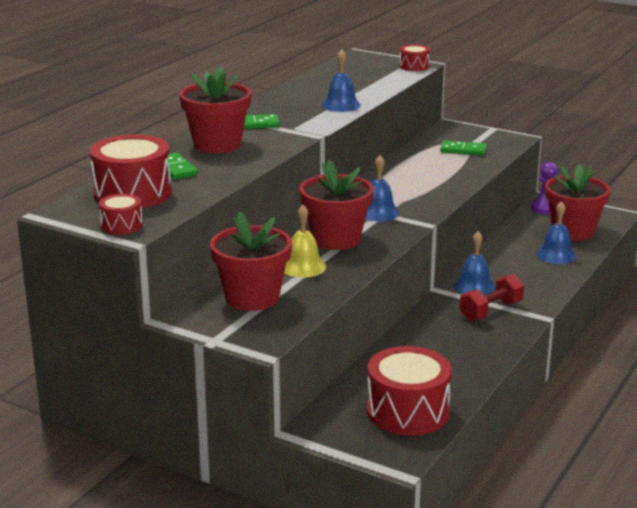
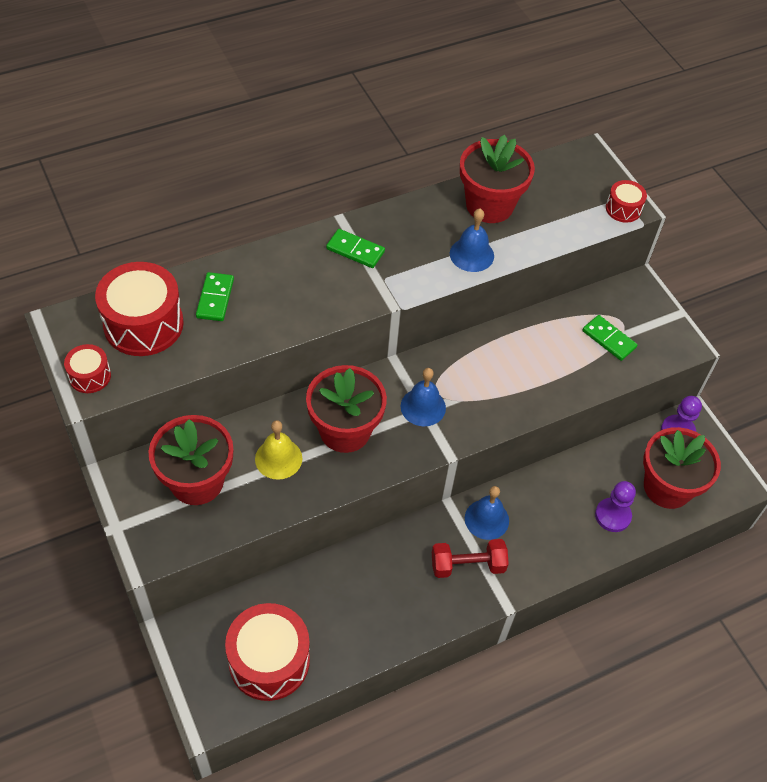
camera: 30 degrees right, 30 degrees up
(217, 144) = (289, 272): red flower pot -> red flower pot (489, 205)
(556, 255) = (612, 515): blue bell -> purple pawn

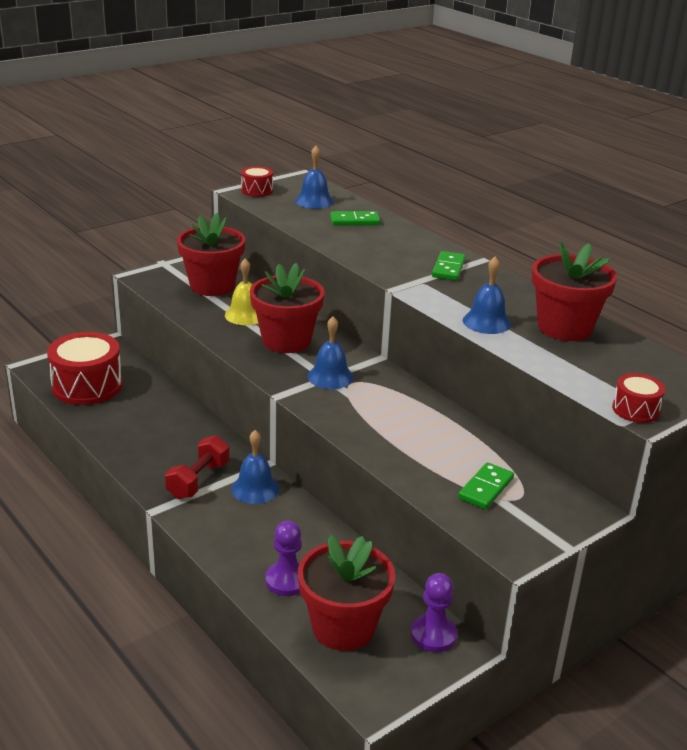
camera: 80 degrees right, 25 degrees down
(143, 324) = (314, 201): red drum -> blue bell
(467, 565) = (198, 480): red dumbbell -> red dumbbell turned 45 degrees clockwise

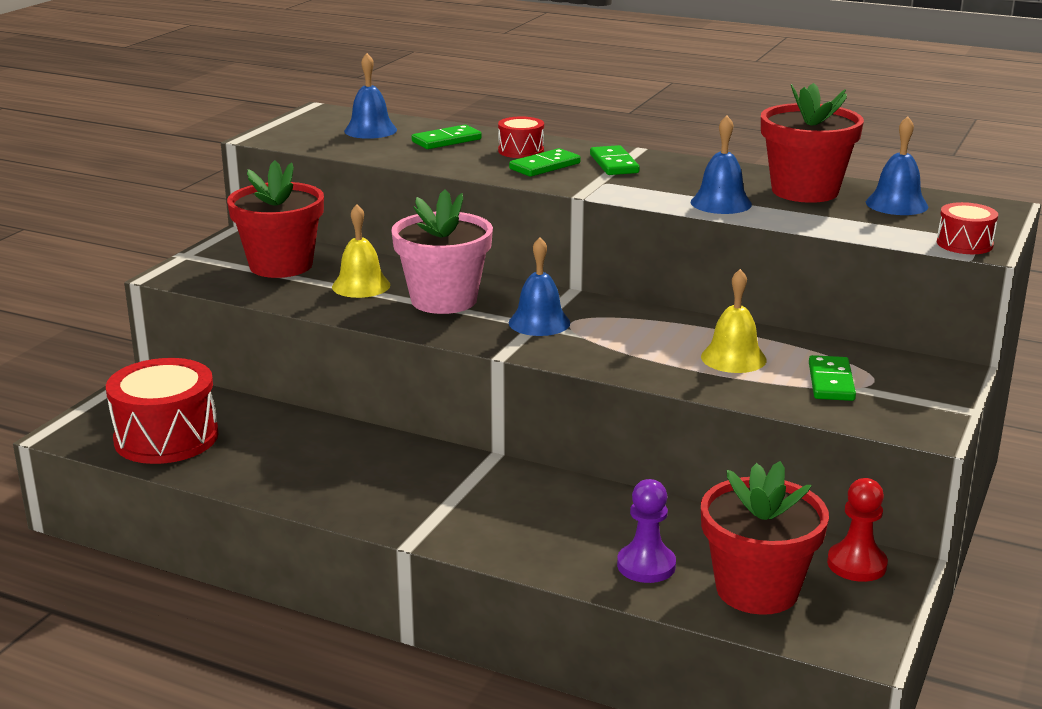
camera: 25 degrees left, 5 degrees down
(198, 480) = (429, 498): red dumbbell -> none
(255, 488) = (508, 486): blue bell -> blue bell (896, 204)
(257, 190) = (284, 133): red drum -> red drum (521, 151)
(286, 341) = (444, 300): red flower pot -> pink flower pot
(397, 258) = (545, 166): none -> green domino
(433, 635) = (856, 564): purple pawn -> red pawn
(435, 446) = (733, 358): none -> yellow bell

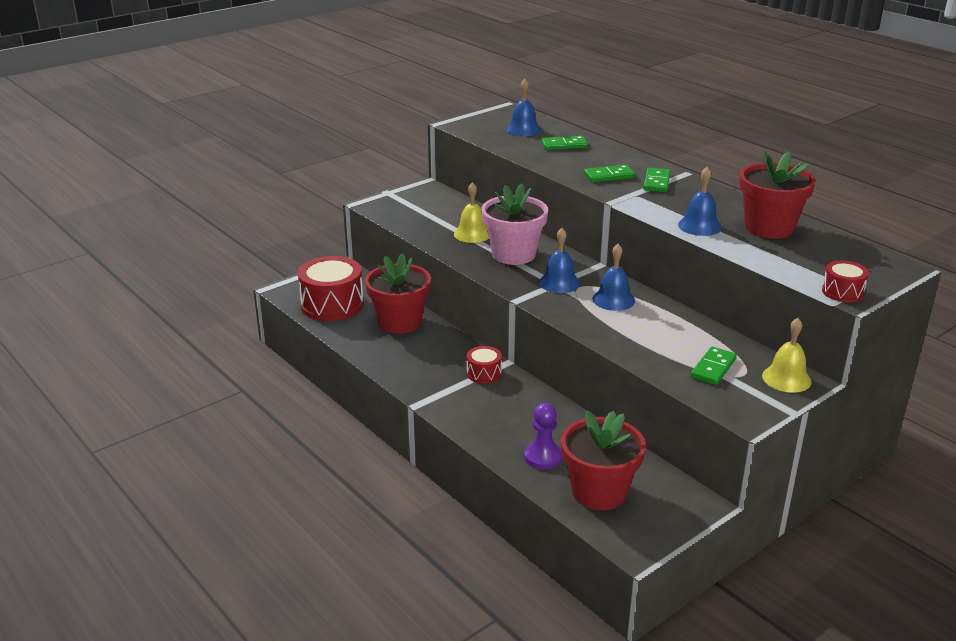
camera: 25 degrees right, 5 degrees up
(281, 265) = (437, 210): red flower pot -> red flower pot (400, 322)
(521, 151) = (604, 161): red drum -> red drum (484, 373)
(733, 358) = (663, 336): yellow bell -> yellow bell (786, 378)
(856, 564) = (678, 494): red pawn -> none
(896, 204) = (826, 251): blue bell -> blue bell (613, 300)

